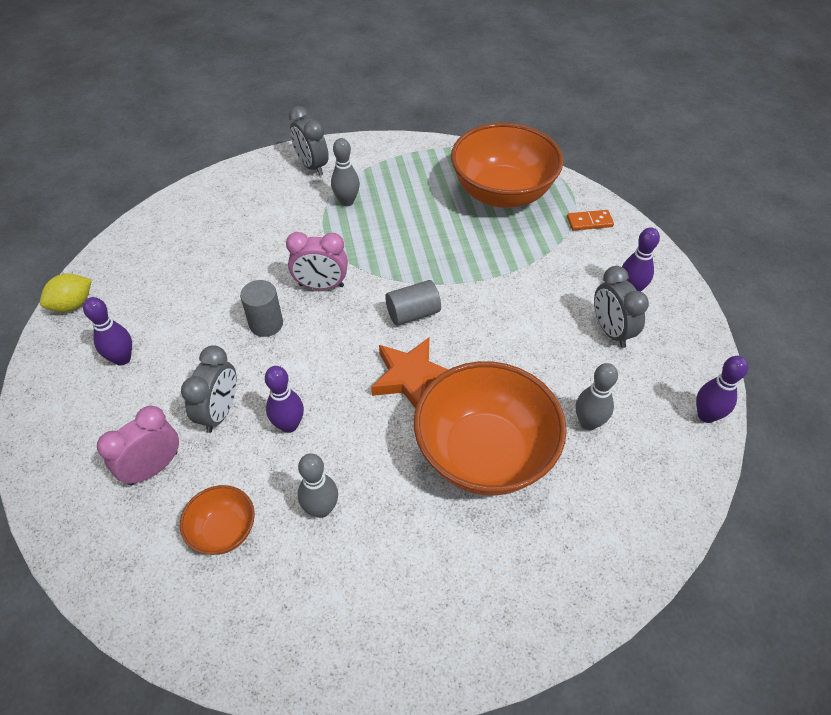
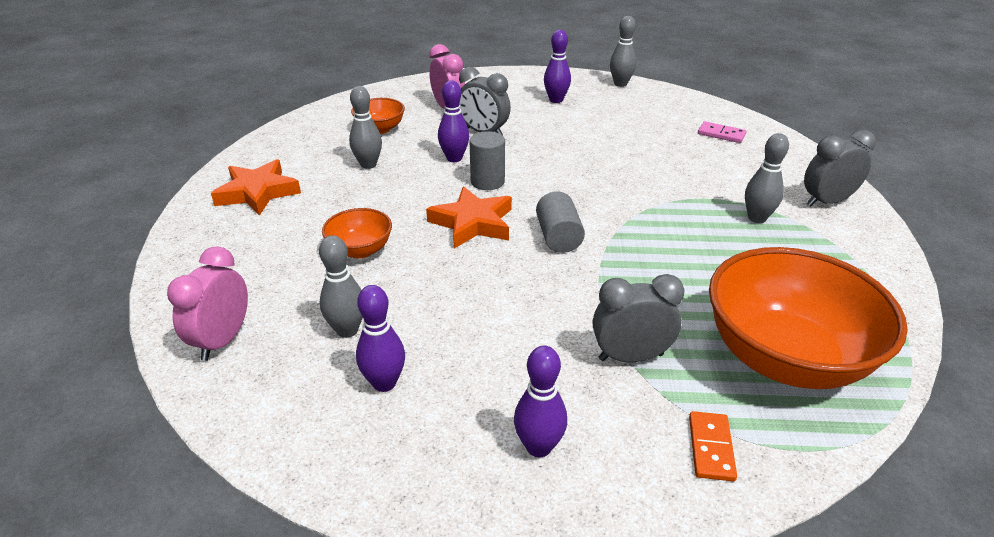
camera: 105 degrees right, 15 degrees down
(73, 304) = (620, 84): yellow lemon -> grey bowling pin
(201, 221) = (721, 134): none -> pink domino
(266, 324) = (572, 156): grey cylinder -> grey cylinder (487, 181)
(321, 285) = (615, 188): pink clock -> pink clock (223, 340)
(415, 608) = (257, 192): none -> orange star
(484, 453) = (360, 250): orange bowl -> orange bowl, size x0.47
(611, 331) = (469, 395): grey clock -> grey clock (630, 357)
(706, 415) = (285, 447): purple bowling pin -> purple bowling pin (384, 383)

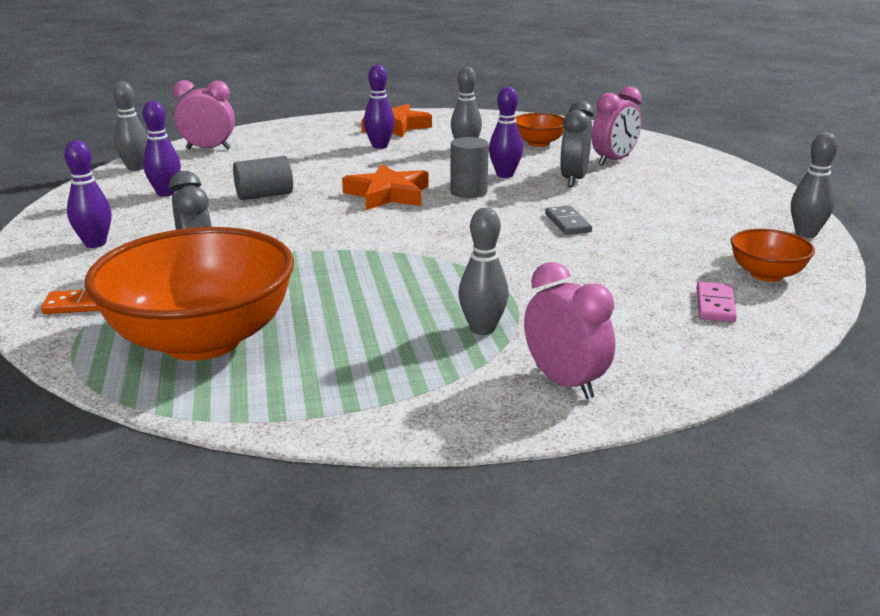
camera: 75 degrees right, 10 degrees down
(347, 330) = (223, 176): grey bowling pin -> grey bowling pin (136, 168)
(360, 250) = (327, 165): orange bowl -> orange bowl (766, 274)
(556, 100) = (700, 203): purple bowling pin -> purple bowling pin (380, 146)
(558, 237) = (381, 228): grey cylinder -> grey cylinder (264, 195)
(576, 152) = (568, 223): none -> grey domino
(826, 202) = (564, 382): grey clock -> pink clock

